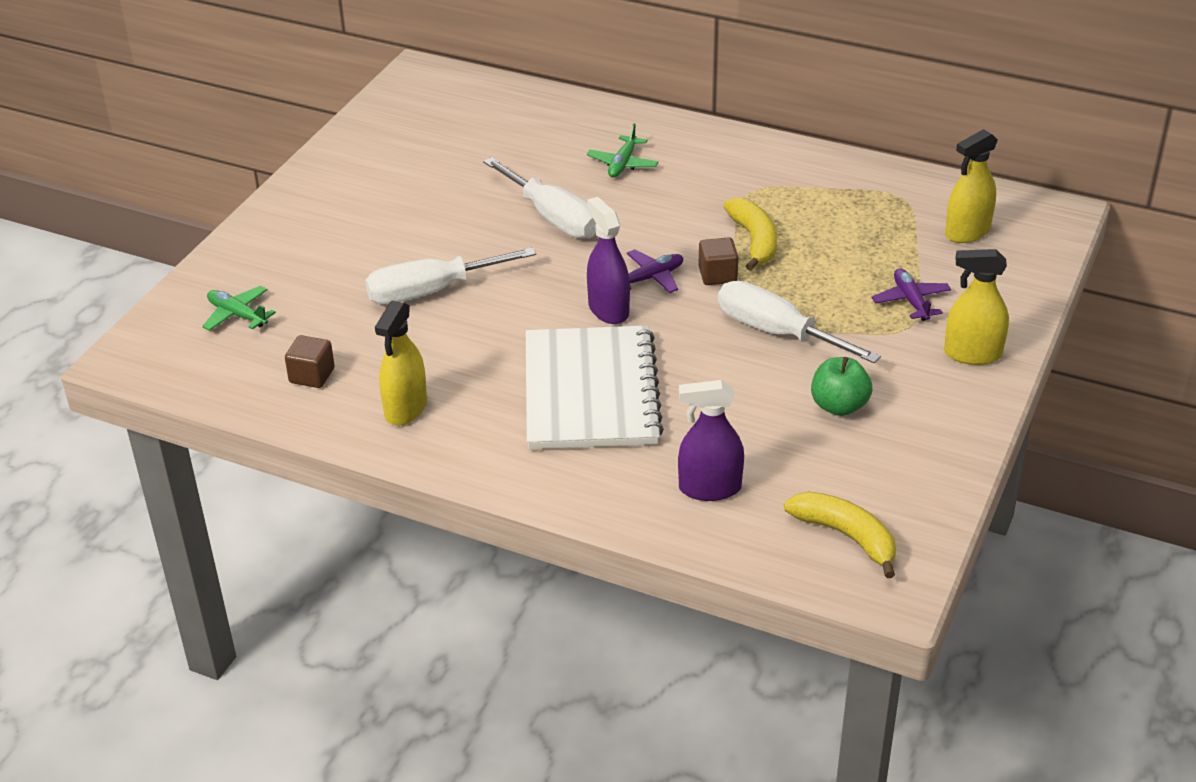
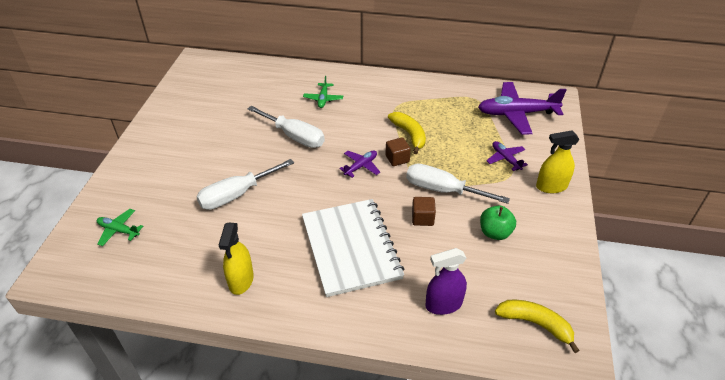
camera: 15 degrees left, 5 degrees up
(312, 375) = (175, 266): brown cube -> brown cube (422, 218)
(608, 310) = (344, 190): purple spray bottle -> none
(967, 232) = (516, 114): yellow spray bottle -> purple plane

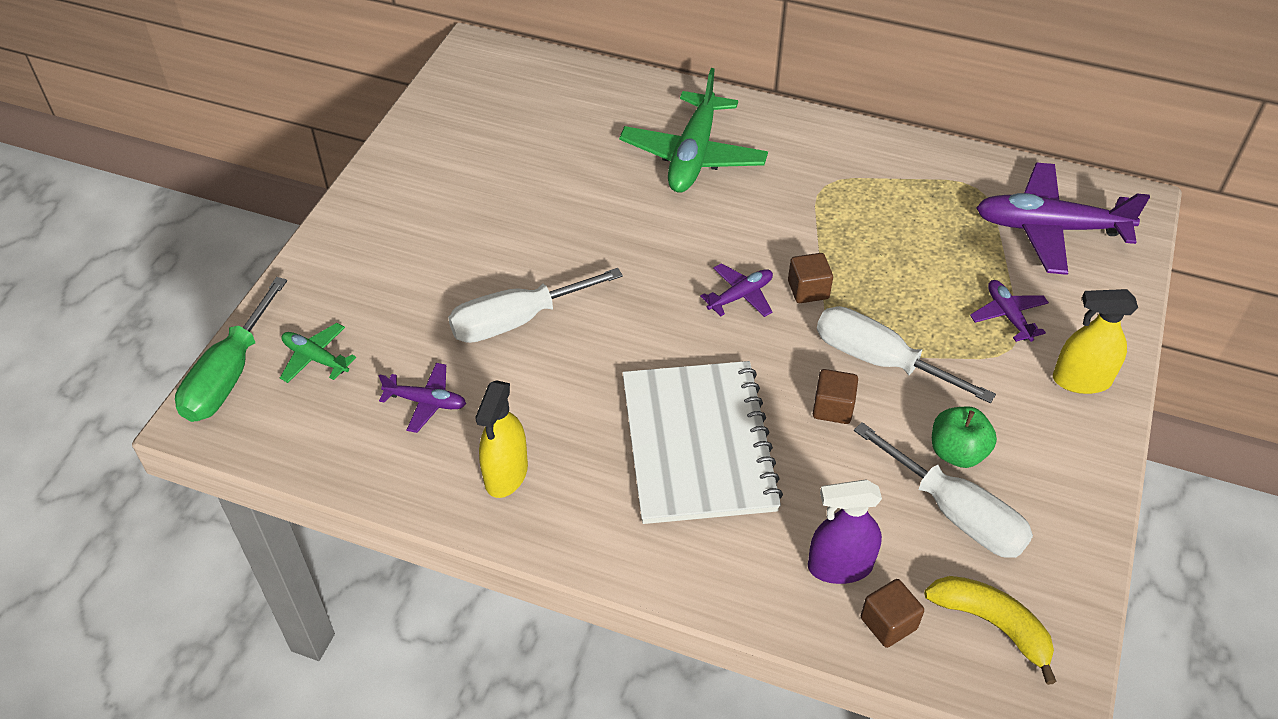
camera: 10 degrees right, 5 degrees up
(65, 247) = (229, 375): none -> green screwdriver
(188, 246) = (426, 402): none -> purple plane
(294, 136) = (631, 223): white screwdriver -> white screwdriver (955, 513)
(323, 99) = (693, 155): green plane -> green plane, size x2.01
(409, 135) = (839, 246): yellow banana -> none
(477, 332) = (888, 623): none -> brown cube

